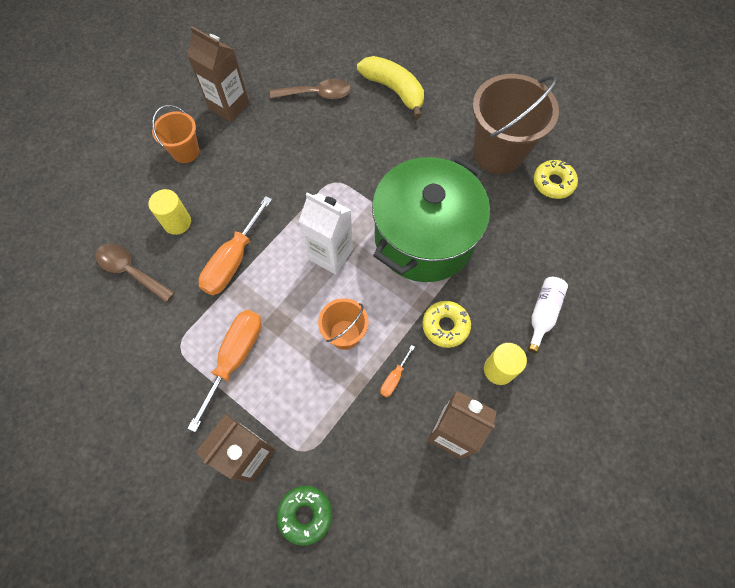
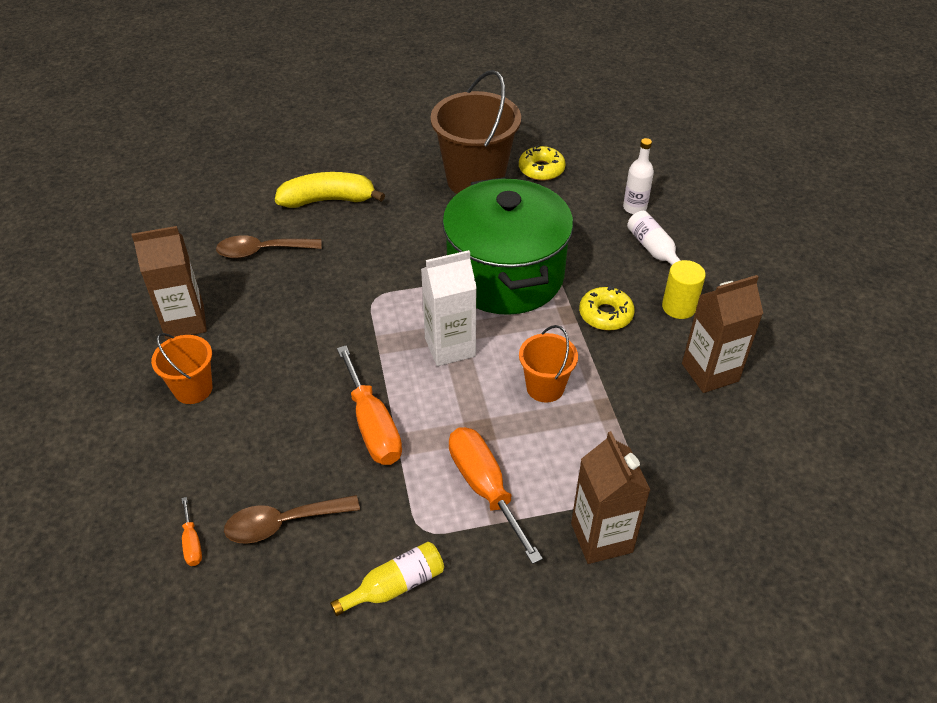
camera: 50 degrees left, 20 degrees down
(131, 361) = (395, 586): none -> yellow bottle
(177, 222) = (272, 446): yellow cylinder -> none
(305, 514) = (701, 527): green donut -> none
(317, 94) = (262, 251): brown spoon -> brown spoon turned 135 degrees counterclockwise
(394, 378) = (623, 379): orange screwdriver -> orange screwdriver (192, 543)
(576, 271) = (634, 208): none -> white bottle

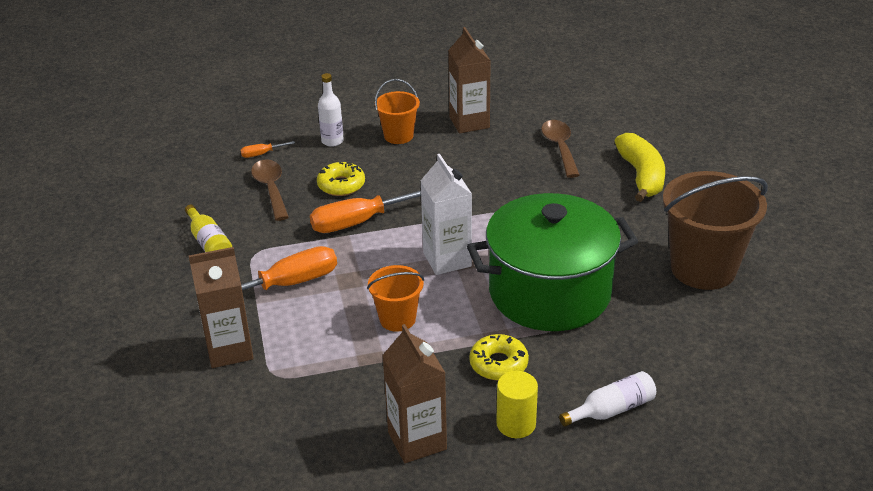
camera: 90 degrees right, 10 degrees down
(541, 169) = (741, 319): yellow donut -> yellow donut (341, 185)
(634, 208) = (688, 397): white bottle -> white bottle (332, 141)

